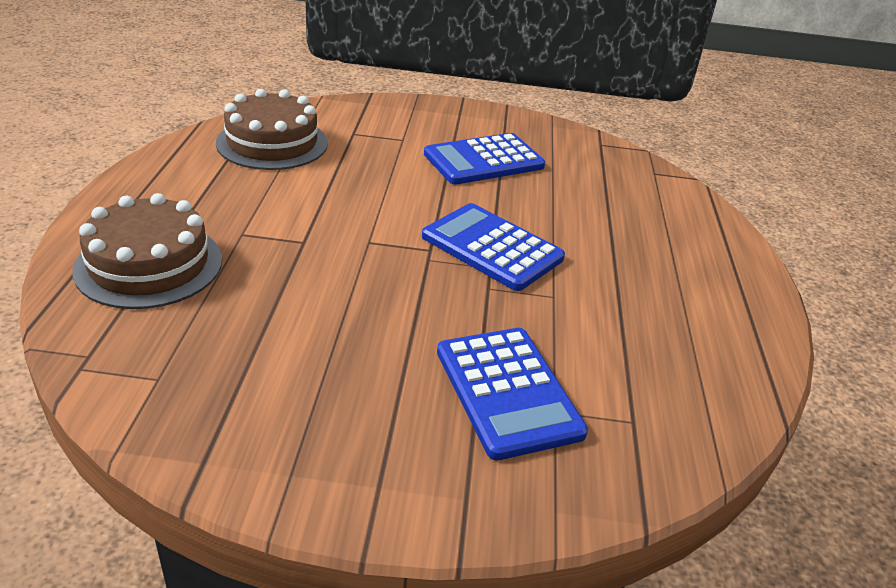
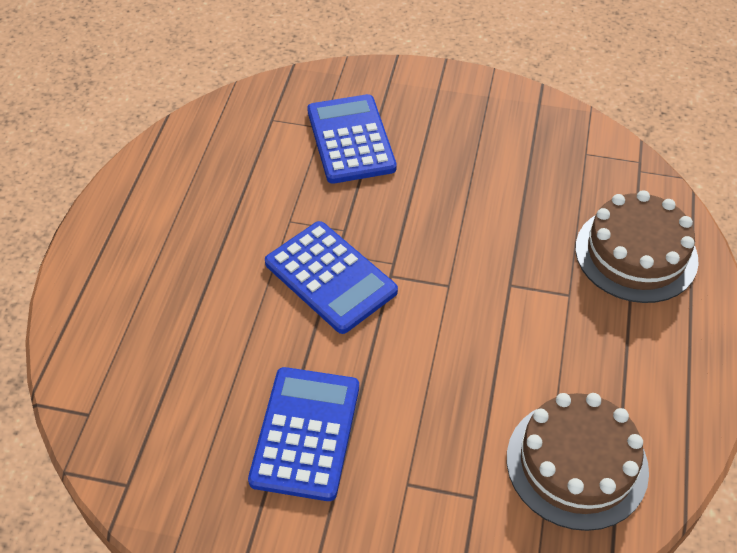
camera: 170 degrees left, 15 degrees up
(484, 160) = (306, 433): blue calculator -> blue calculator turned 60 degrees counterclockwise

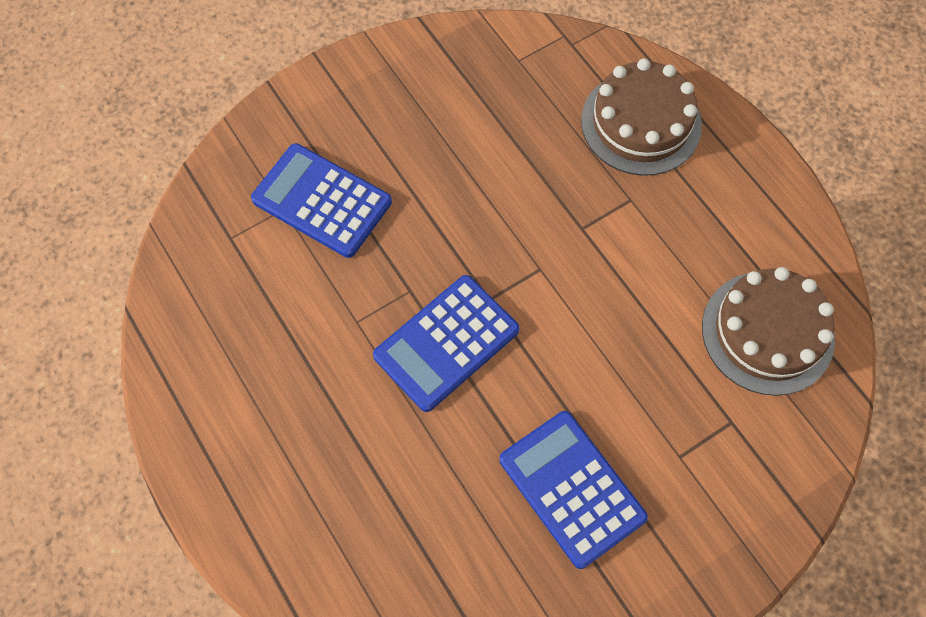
camera: 45 degrees left, 15 degrees up
(330, 277) = (446, 343): blue calculator -> blue calculator turned 135 degrees clockwise

